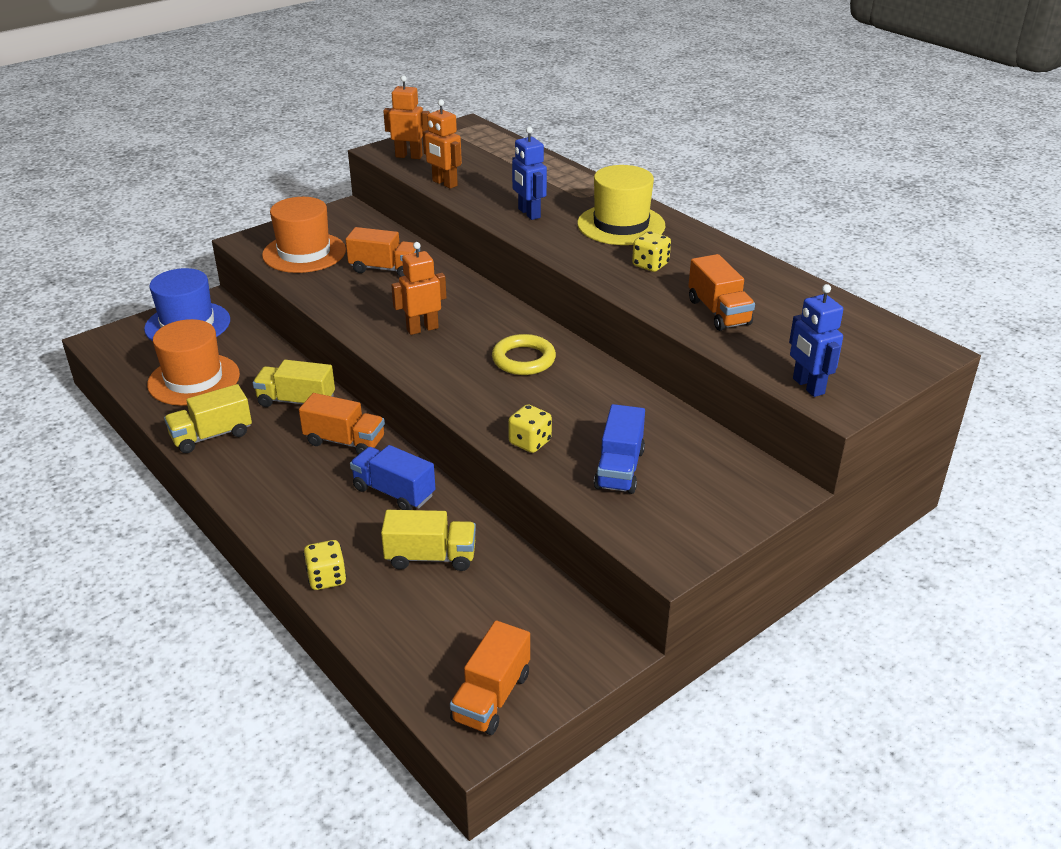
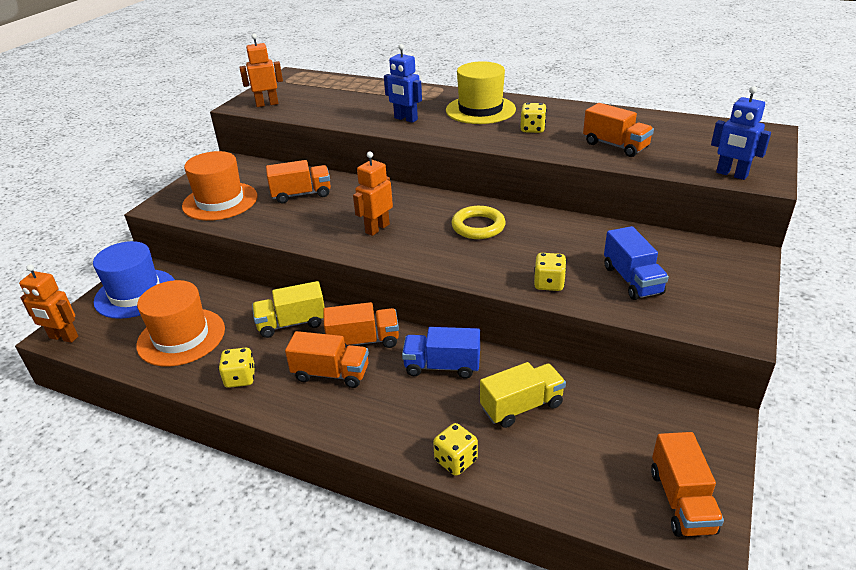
camera: 25 degrees left, 0 degrees up
(212, 435) = (240, 378): yellow truck -> yellow dice
(290, 460) = (331, 374): none -> orange truck
(444, 183) = (317, 115): orange robot -> orange robot (63, 337)

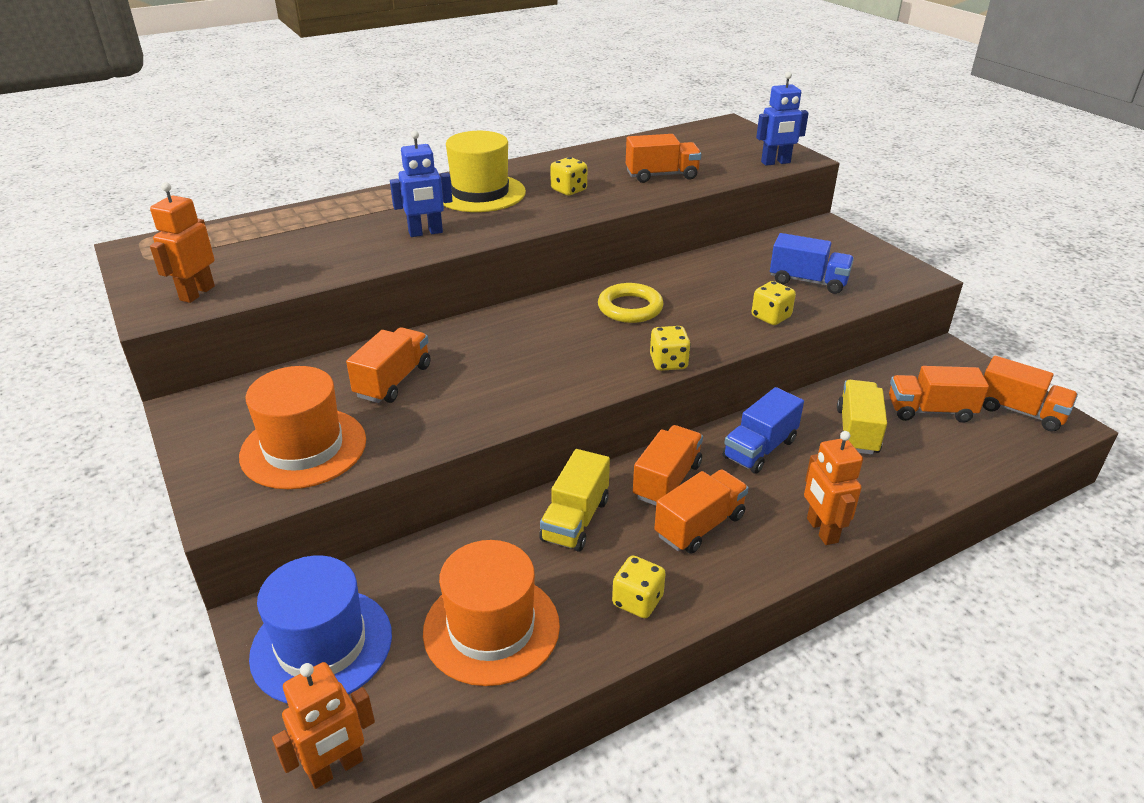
camera: 55 degrees left, 0 degrees up
(377, 228) = (551, 362): orange robot -> orange robot (821, 530)
(456, 460) = (898, 499): yellow dice -> yellow dice (668, 363)
(604, 439) = (930, 411): none -> orange truck

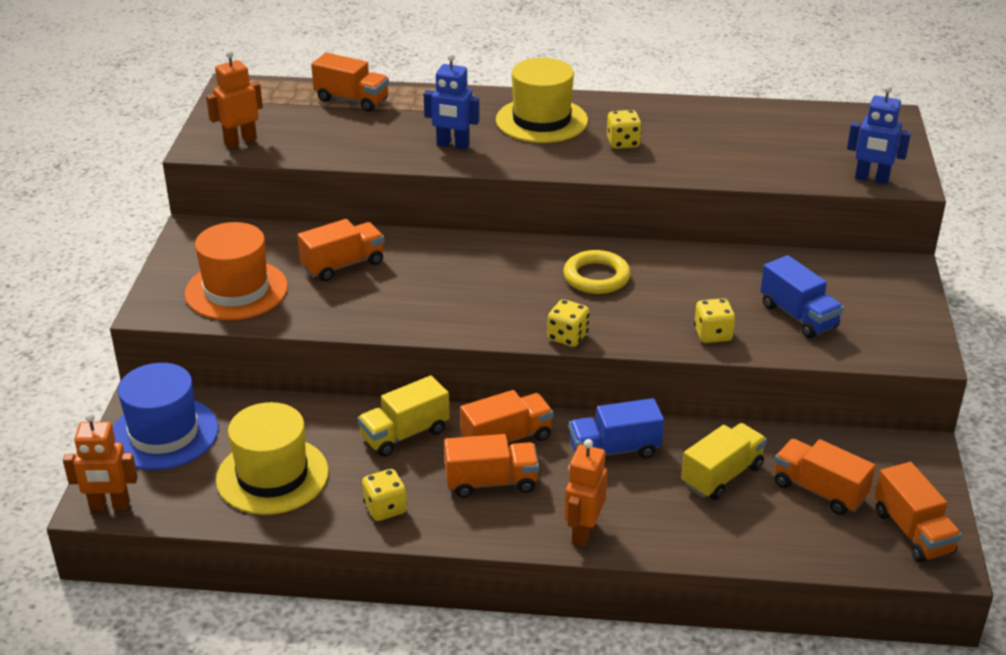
camera: 35 degrees right, 0 degrees up
(491, 628) = (272, 476): orange hat -> yellow hat
(661, 175) = (731, 156): orange truck -> orange truck (352, 100)

